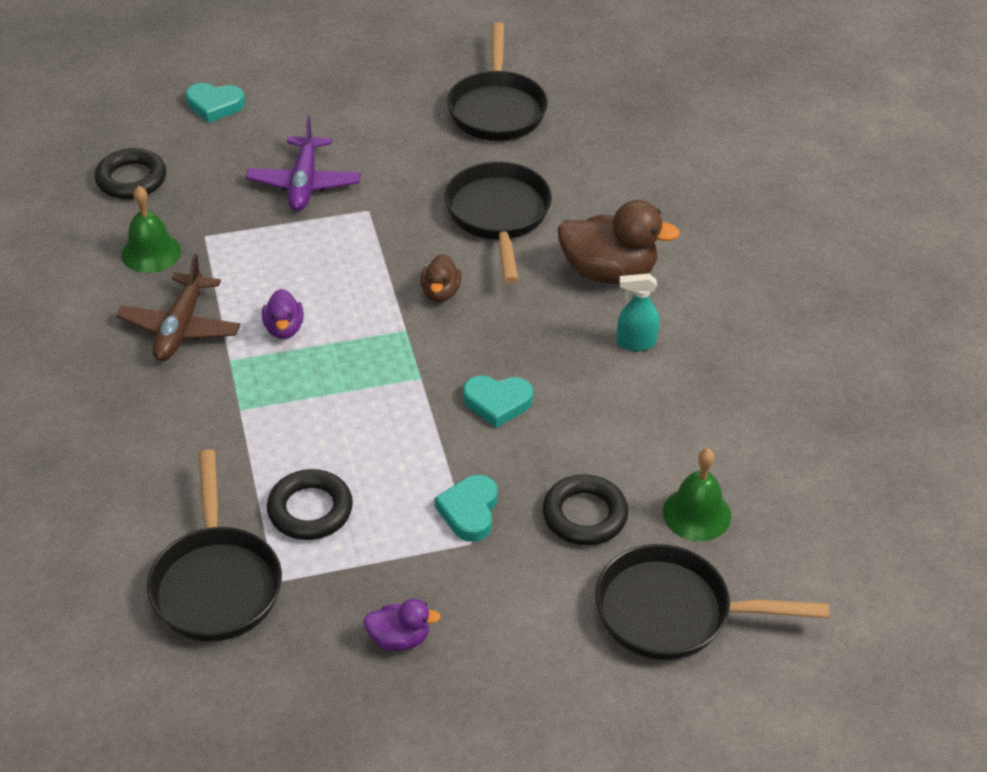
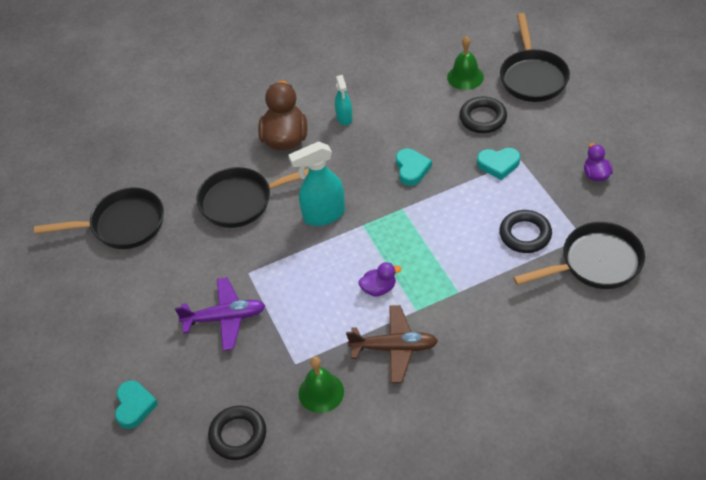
camera: 95 degrees left, 5 degrees up
(440, 293) = (323, 215): brown duck -> turquoise spray bottle

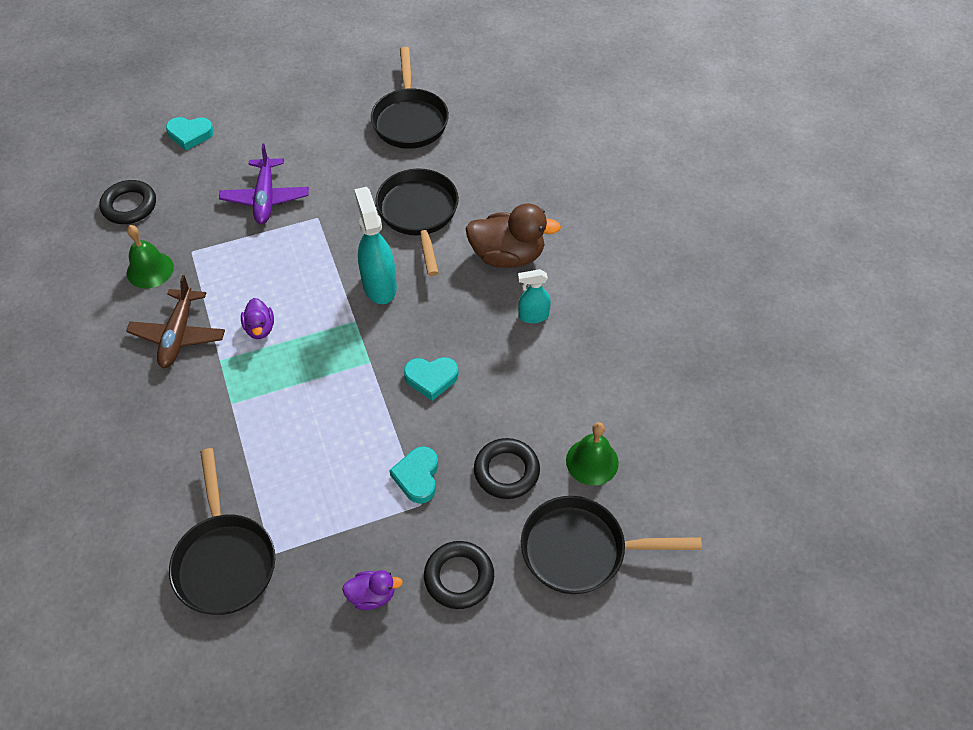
camera: 90 degrees right, 5 degrees up
(525, 234) = (293, 487): black ring -> black ring (459, 577)

